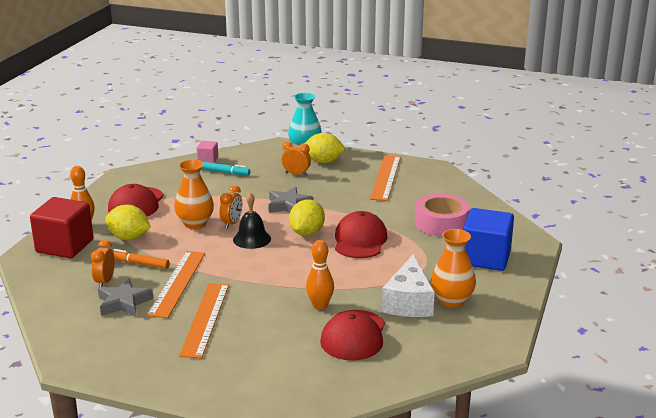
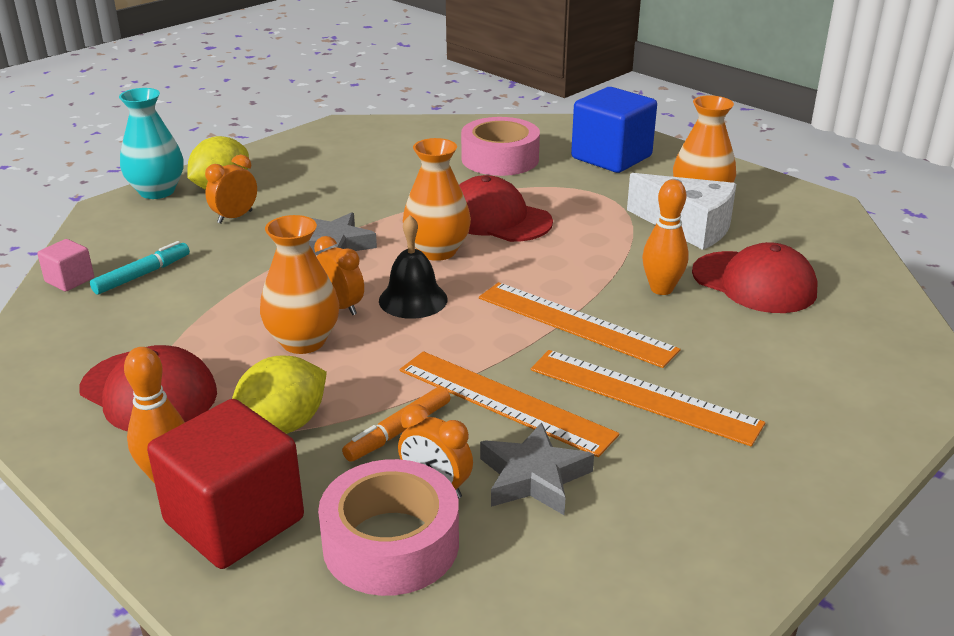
camera: 65 degrees left, 5 degrees up
(65, 281) = (391, 543): none -> pink tape
(307, 233) = (437, 251): yellow lemon -> orange vase
(385, 177) = (330, 160): orange ruler -> orange ruler (575, 323)

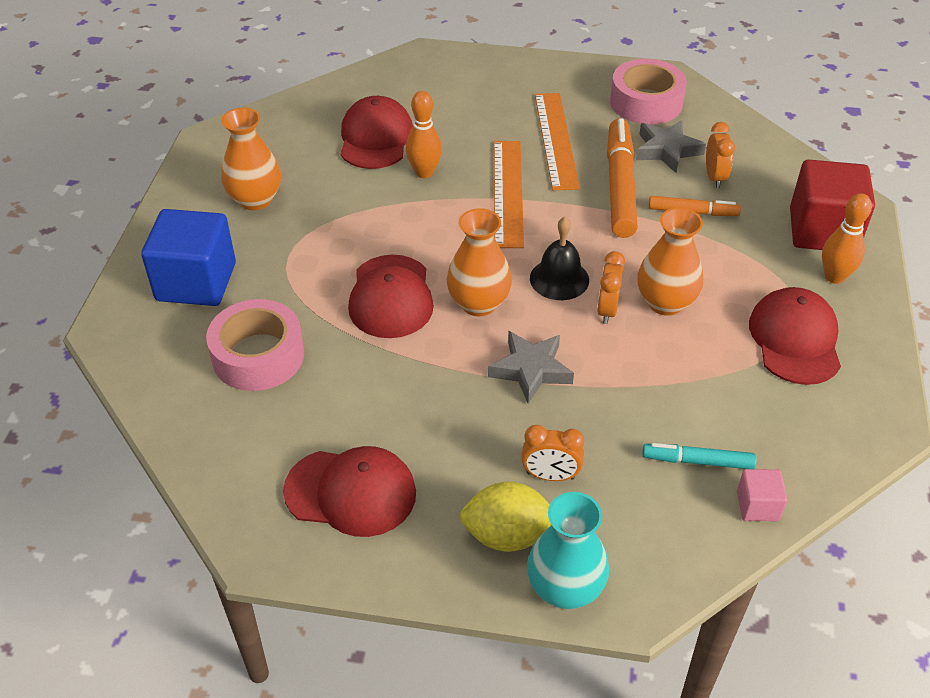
camera: 125 degrees left, 15 degrees up
(283, 425) = (745, 259): yellow lemon -> none
(336, 156) = (351, 492): none -> red cap
(391, 543) = (765, 173): pink tape -> pink tape (646, 102)
(504, 401) = (620, 186): orange ruler -> orange marker
(688, 227) = (312, 191): white cheese -> none

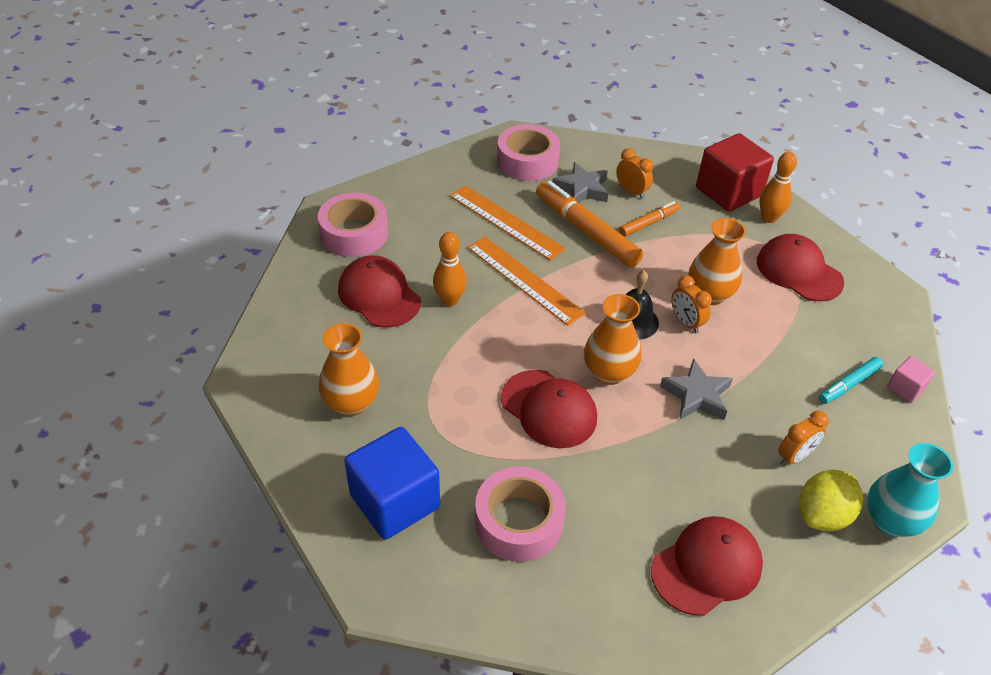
camera: 45 degrees left, 0 degrees up
(417, 84) = (354, 234): none -> pink tape

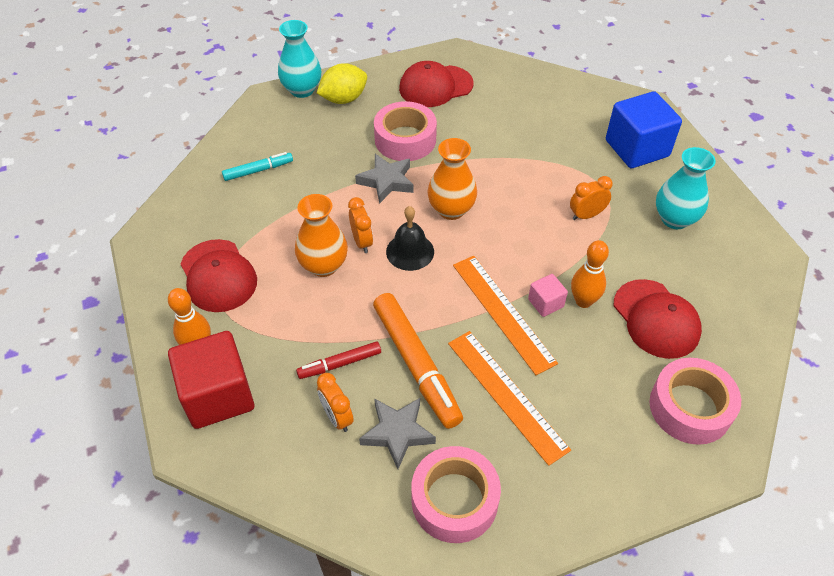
camera: 165 degrees left, 5 degrees up
(351, 403) = (675, 219): orange vase -> turquoise vase
(518, 522) = (550, 125): pink tape -> pink tape (405, 139)
(549, 409) = (511, 190): red cap -> none
(648, 223) = (339, 364): orange marker -> red marker
(794, 456) = (338, 132): orange clock -> orange clock (586, 215)
(905, 388) = (215, 161): pink cube -> pink cube (545, 303)

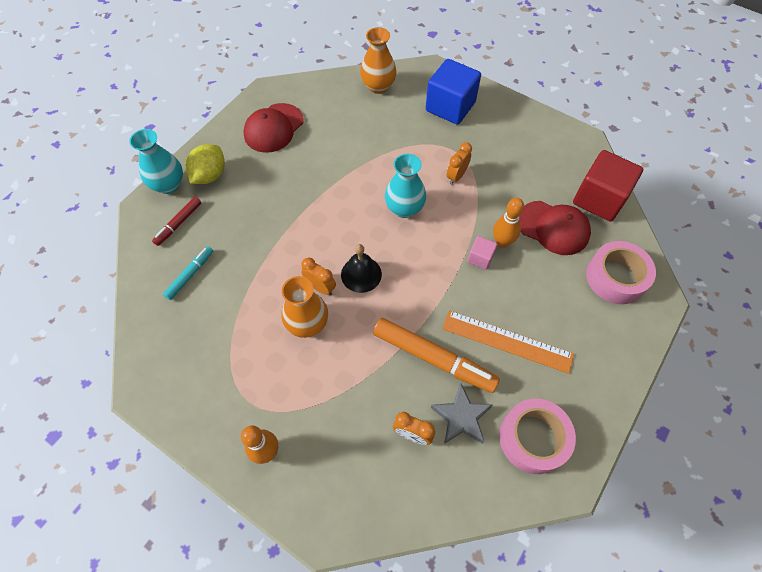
camera: 35 degrees left, 10 degrees up
(218, 276) = (232, 383): red cap -> none
(218, 395) = (314, 478): red cube -> red cube (599, 199)
(339, 364) = (381, 393): red marker -> red marker (178, 223)
(386, 181) = (299, 227): grey star -> none
(405, 139) = (286, 185): pink tape -> none
(451, 210) = (364, 224): orange vase -> orange vase (378, 86)
(502, 312) = (459, 282): orange ruler -> none
(675, 219) = (512, 148): turquoise vase -> turquoise vase (404, 208)

